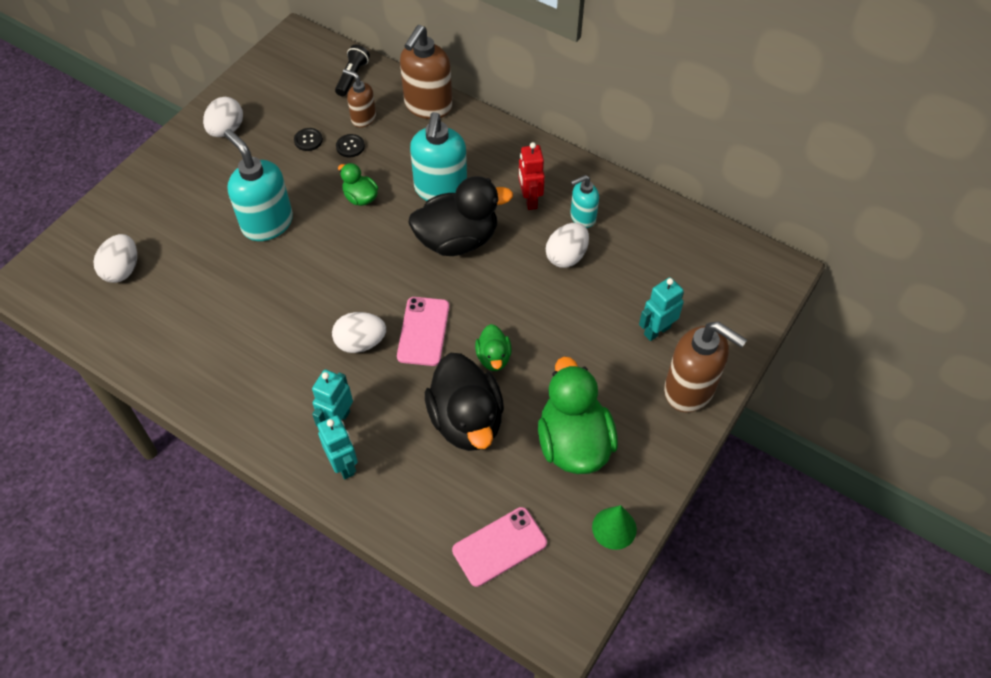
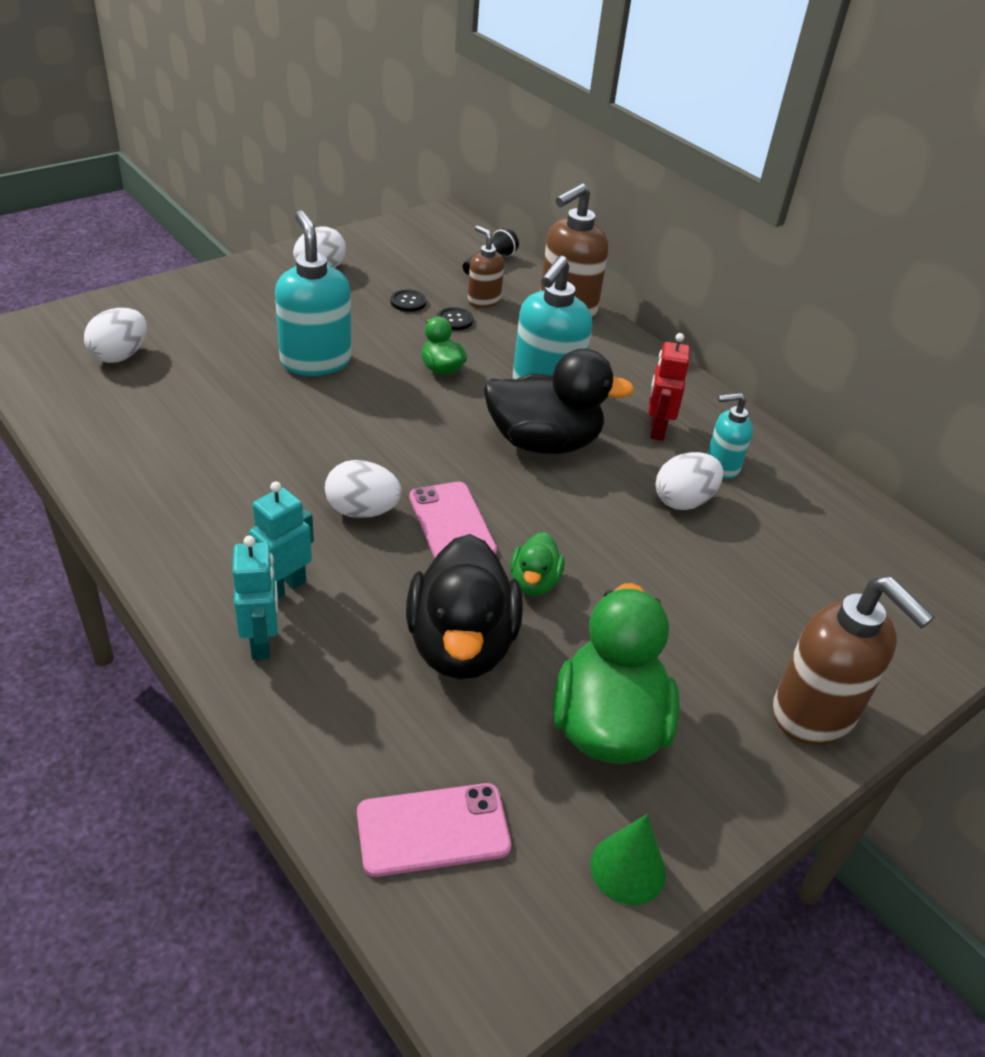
camera: 15 degrees right, 15 degrees down
(423, 331) = (451, 524): pink phone -> pink phone turned 45 degrees counterclockwise
(656, 330) = (785, 623): turquoise robot -> none

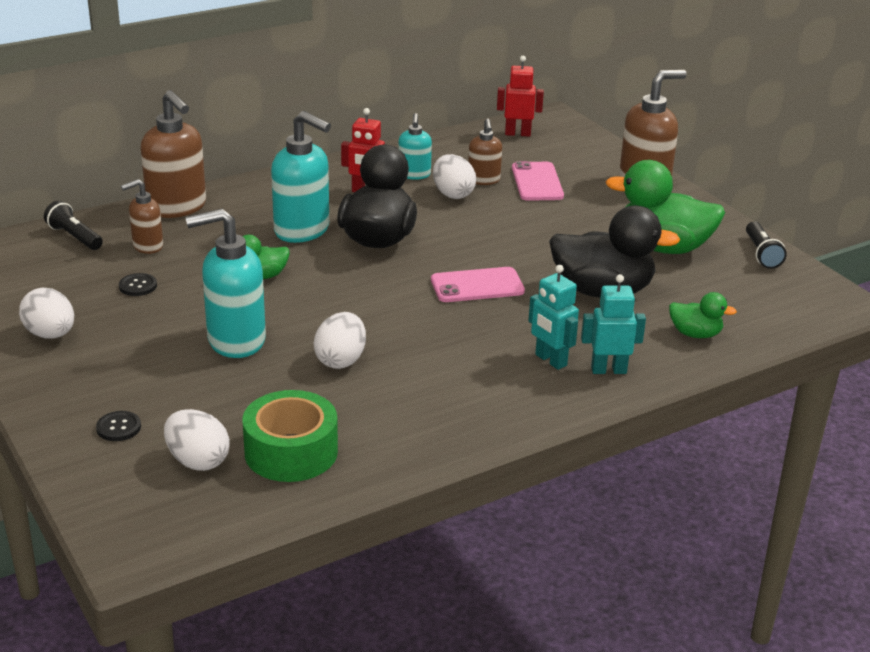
camera: 80 degrees left, 10 degrees down
(125, 404) = (291, 452): none -> green tape
(362, 511) = (461, 323): white egg -> white egg (341, 360)
(433, 829) = (751, 311): pink phone -> pink phone (537, 182)
(454, 320) = (180, 264): black button -> black button (118, 427)
(534, 582) = (540, 259): green duck -> green duck (695, 334)
(628, 868) = (761, 254): green cone -> black flashlight
(737, 529) = (483, 180): none -> brown soap dispenser
(907, 565) = (517, 133): none -> red robot

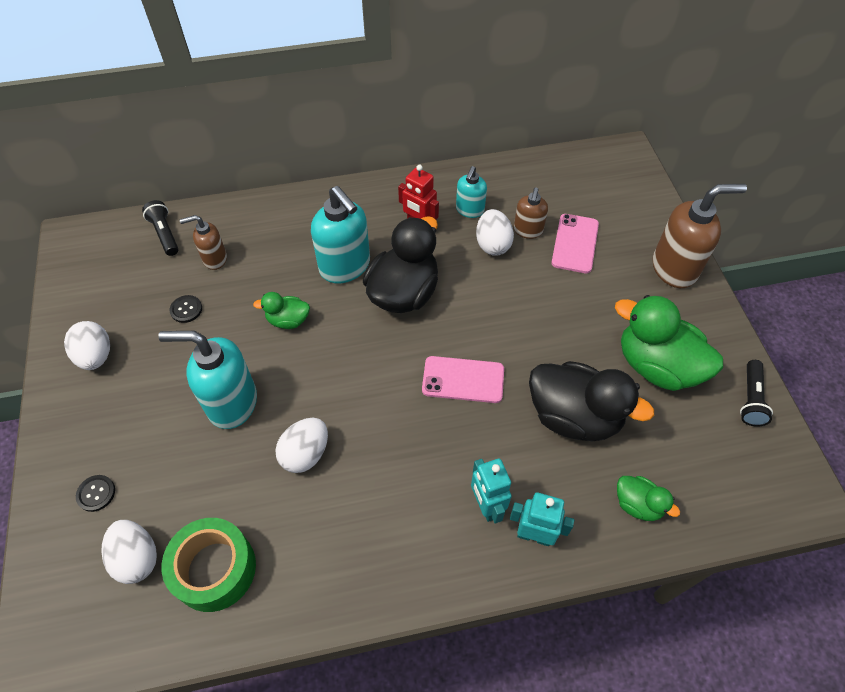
camera: 20 degrees right, 25 degrees up
(177, 208) = (258, 213): brown soap dispenser -> none
(517, 133) = (584, 170): red robot -> none

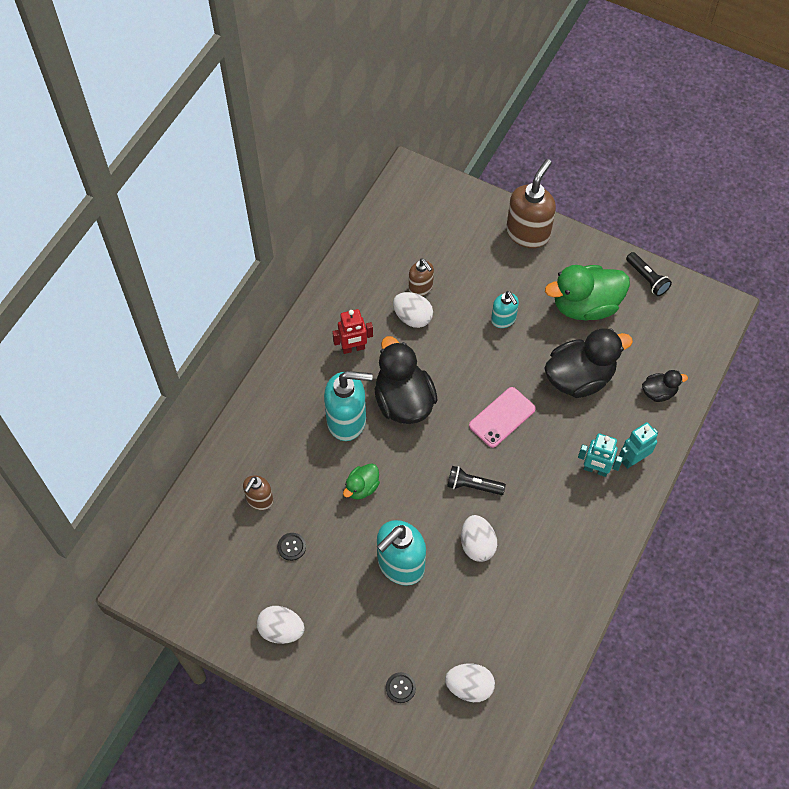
camera: 50 degrees left, 5 degrees up
(165, 234) = (201, 519): black flashlight -> black flashlight (473, 485)
(214, 569) = (513, 646): green tape -> none
(469, 210) = (369, 307): turquoise soap dispenser -> turquoise soap dispenser (503, 319)
(575, 243) = (457, 270): pink phone -> none
(637, 504) = (659, 392): green duck -> black duck

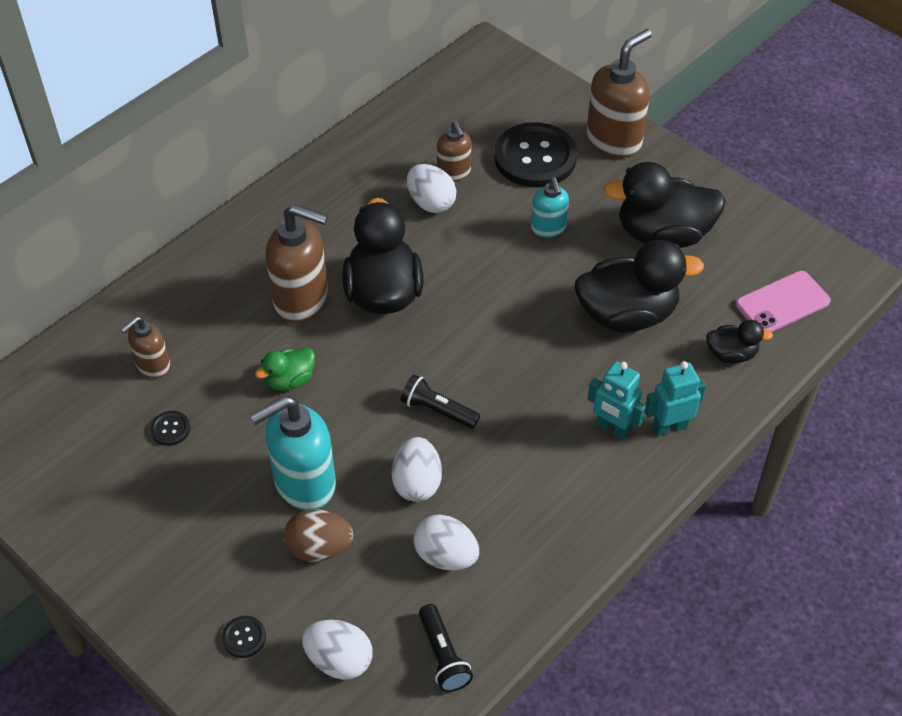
camera: 15 degrees right, 10 degrees down
(281, 630) = (115, 526): white egg -> white egg (446, 556)
(347, 420) = (302, 299): turquoise soap dispenser -> brown soap dispenser
(353, 348) = (342, 221): red robot -> none
(428, 610) = (319, 548): none -> brown egg
(475, 261) = (535, 157): none -> black button
(502, 417) = (506, 339): pink phone -> pink phone (782, 303)
(585, 306) = (663, 234): green duck -> black duck
(647, 279) = (756, 220): black flashlight -> black flashlight (443, 656)

